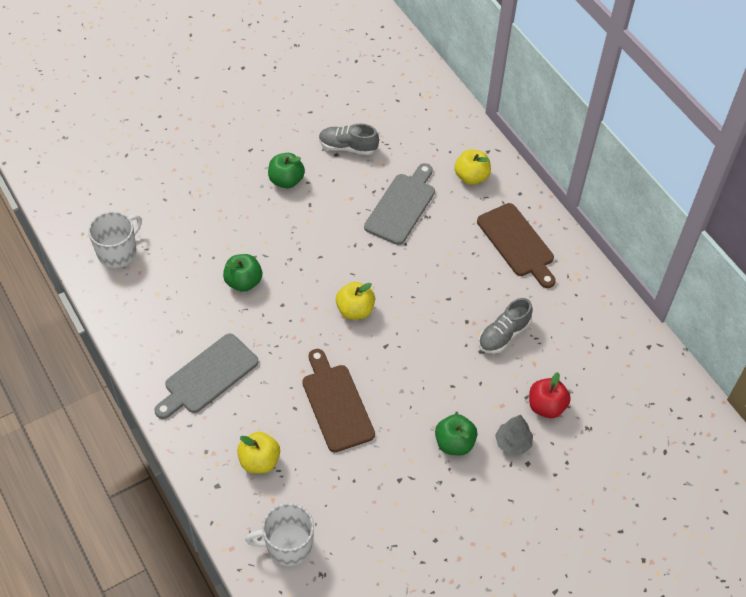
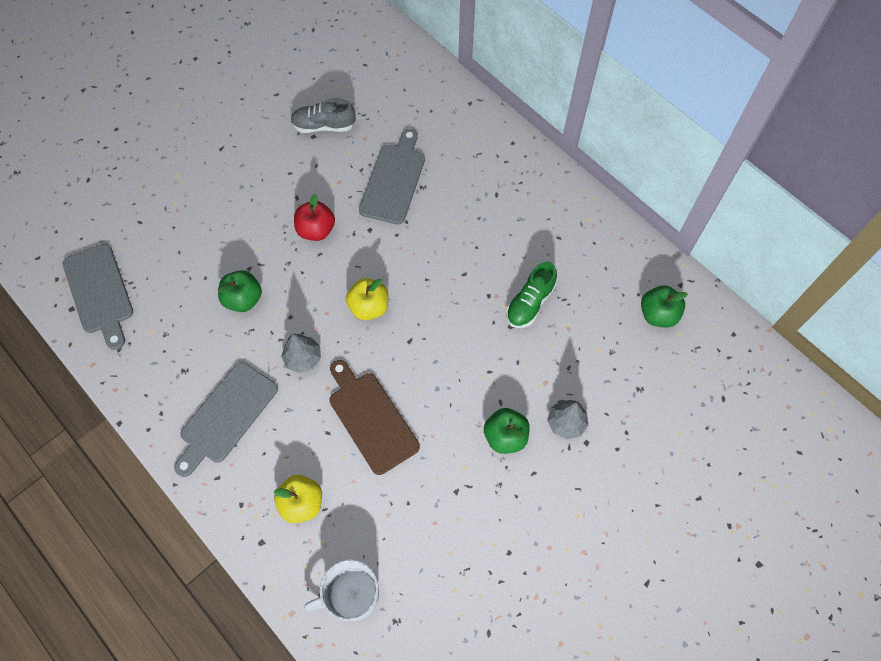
camera: 10 degrees left, 10 degrees up
(118, 252) = (99, 292): white mug -> grey cutting board
(286, 180) = (266, 175): green apple -> green apple (658, 314)
(286, 342) = (303, 358): none -> grey tree
(471, 177) = (459, 134): yellow apple -> none
(503, 335) = (530, 303): grey shoe -> green shoe
(517, 243) = (522, 198): brown cutting board -> none
(546, 406) = (591, 374): red apple -> red apple (316, 230)

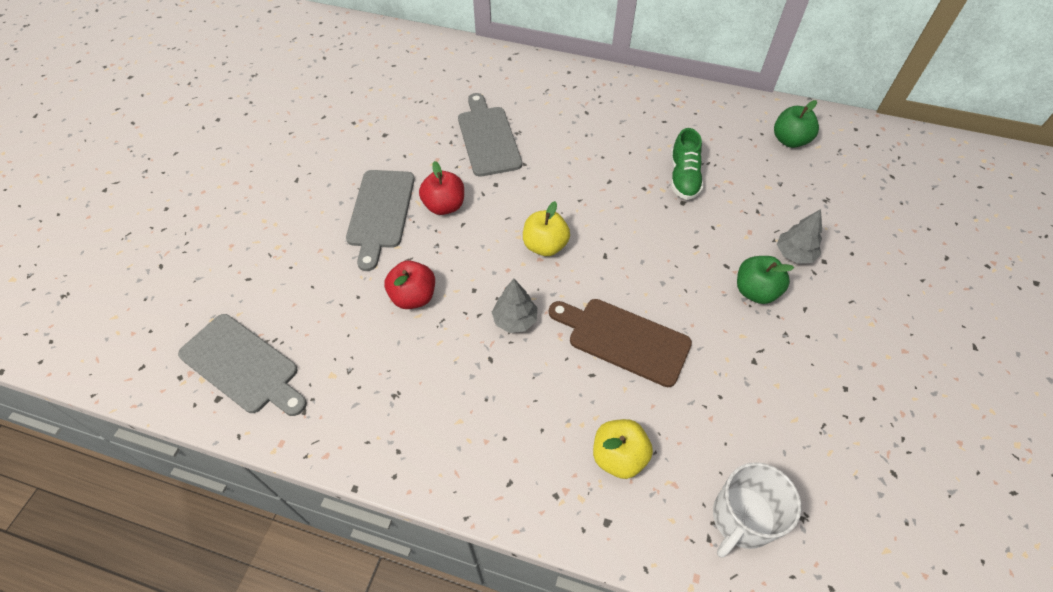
camera: 30 degrees left, 10 degrees down
(226, 416) = (475, 415): grey cutting board -> grey cutting board (380, 213)
(243, 299) = (413, 297): green apple -> red apple
(324, 126) = (389, 123): grey shoe -> none

